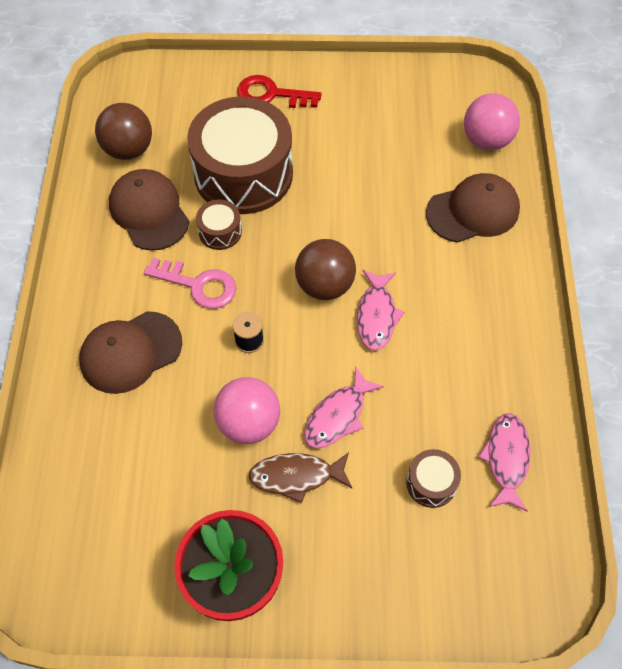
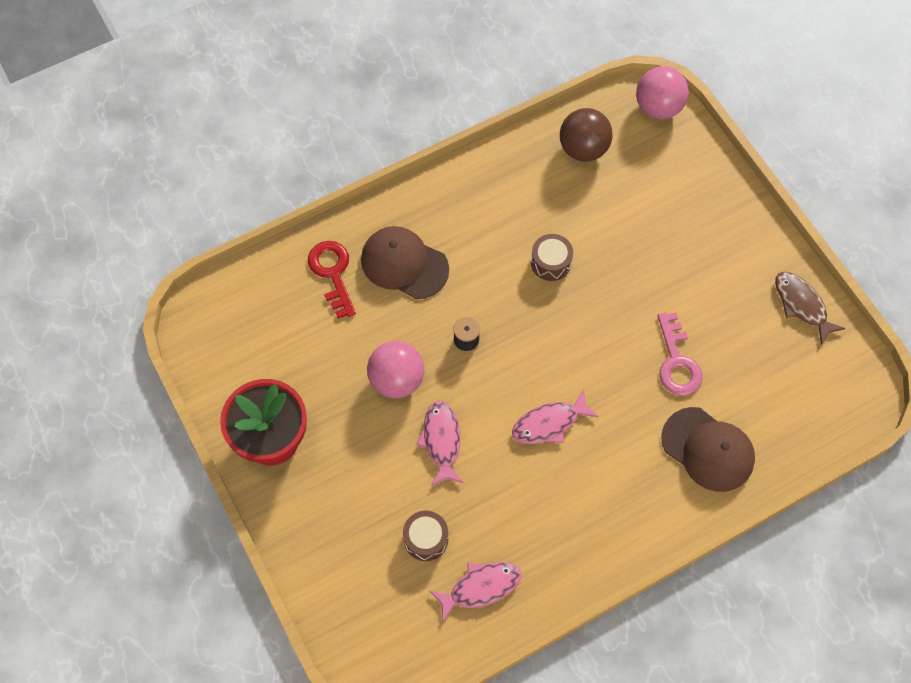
camera: 60 degrees right, 5 degrees up
(149, 212) = (534, 200): brown cap -> none
(198, 285) = (491, 276): pink key -> pink key (677, 362)
(243, 174) = (619, 247): brown drum -> none
(271, 94) = (719, 221): red key -> red key (332, 273)
(296, 476) = (374, 437): brown fish -> brown fish (802, 305)
(324, 285) = (552, 369): brown ball -> none
(338, 416) = (441, 441): pink fish -> pink fish turned 75 degrees clockwise
(486, 140) = (797, 424): pink ball -> pink ball (658, 107)

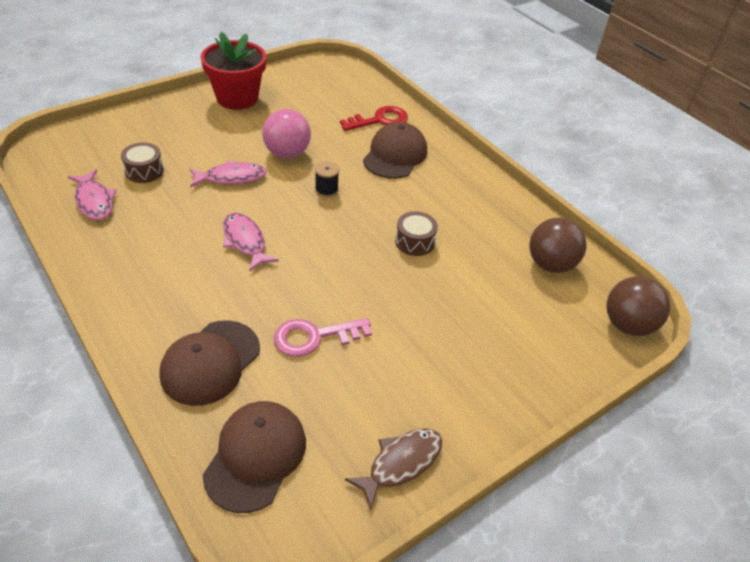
camera: 80 degrees right, 20 degrees down
(658, 107) = (627, 325): pink ball -> brown ball
(800, 410) = (256, 456): none -> brown cap

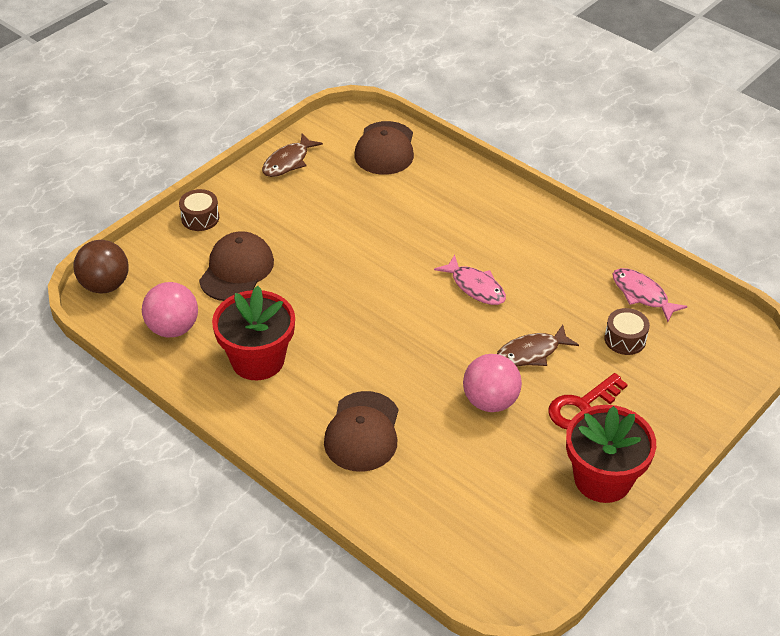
camera: 170 degrees right, 0 degrees up
(210, 362) = (446, 191): brown cap -> brown cap (237, 270)
(231, 178) = (531, 353): pink fish -> brown fish
(314, 337) = (376, 222): pink key -> none
(326, 190) = (424, 362): black spool -> none
(379, 120) = (399, 488): red key -> red key (582, 406)
(414, 241) = (313, 322): brown drum -> brown drum (200, 218)
(471, 221) = (257, 360): none -> red flower pot
(550, 264) = (173, 328): brown ball -> pink ball

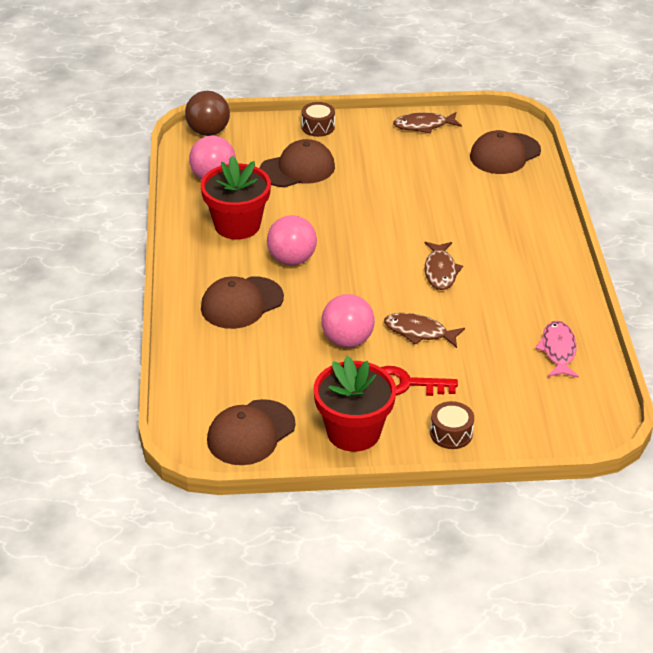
camera: 45 degrees right, 5 degrees down
(348, 360) = (292, 259): none -> pink ball
(475, 287) = (440, 271): pink fish -> brown fish
(532, 546) = (250, 433): none -> brown cap
(625, 339) = (500, 367): brown drum -> brown drum (451, 433)

